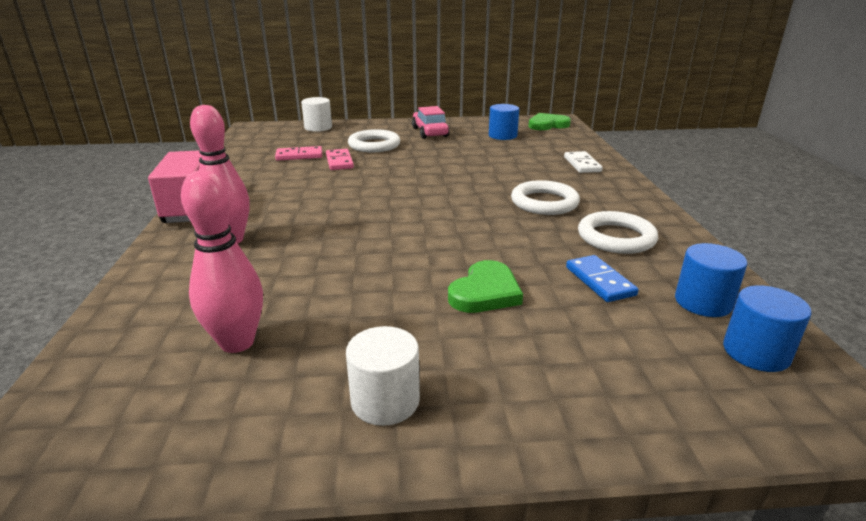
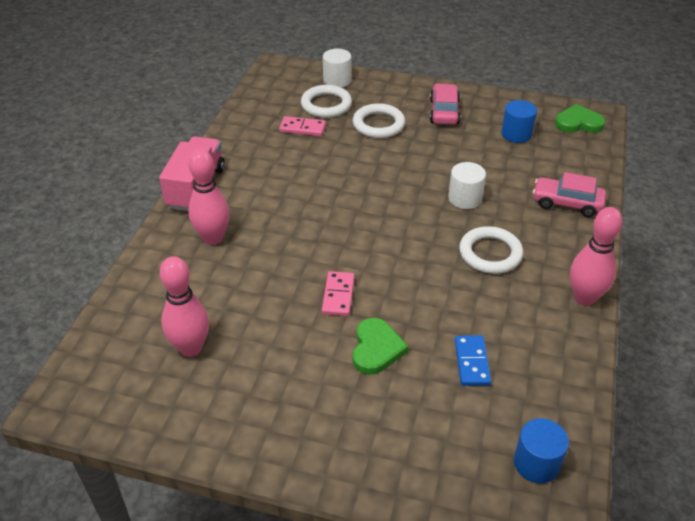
camera: 20 degrees right, 15 degrees up
(339, 162) = (335, 146): pink domino -> pink domino (338, 295)
(385, 401) = (264, 423): white cylinder -> white cylinder (465, 198)
(485, 292) = (376, 349): green heart -> green heart turned 45 degrees counterclockwise
(582, 164) = (567, 203): white domino -> pink car
(616, 237) = (522, 316): white ring -> white ring (326, 105)
(659, 215) = (584, 298): none -> pink bowling pin
(703, 302) = (537, 407): blue cylinder -> none

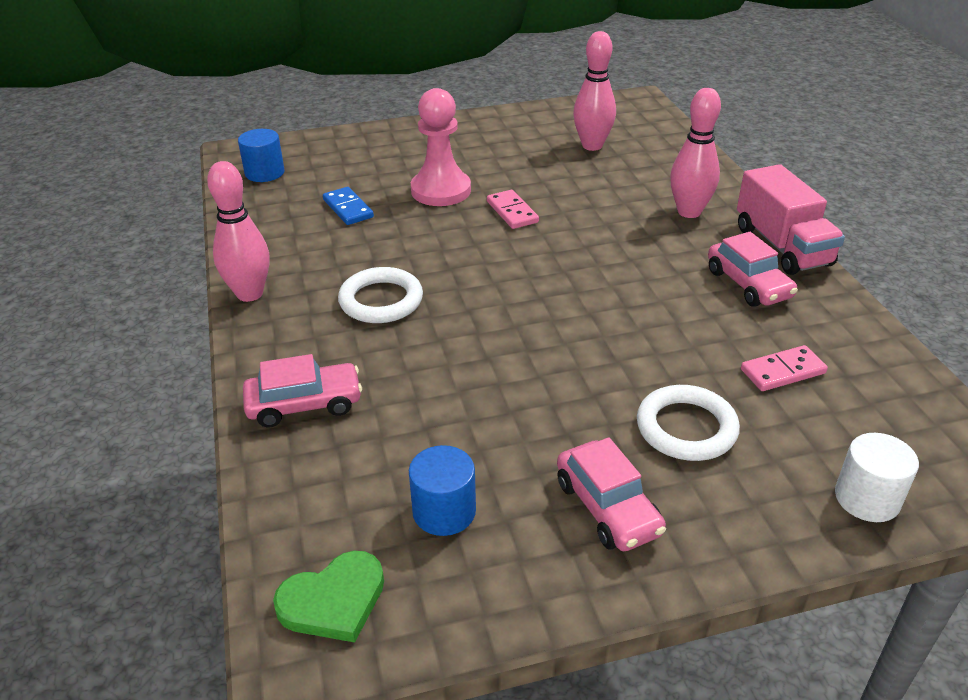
camera: 150 degrees right, 5 degrees down
(253, 174) = (748, 284): none -> pink car
(326, 105) = (809, 431): white ring -> none
(376, 349) = (441, 190): green heart -> pink pawn
(465, 198) = (455, 355): white cylinder -> none

